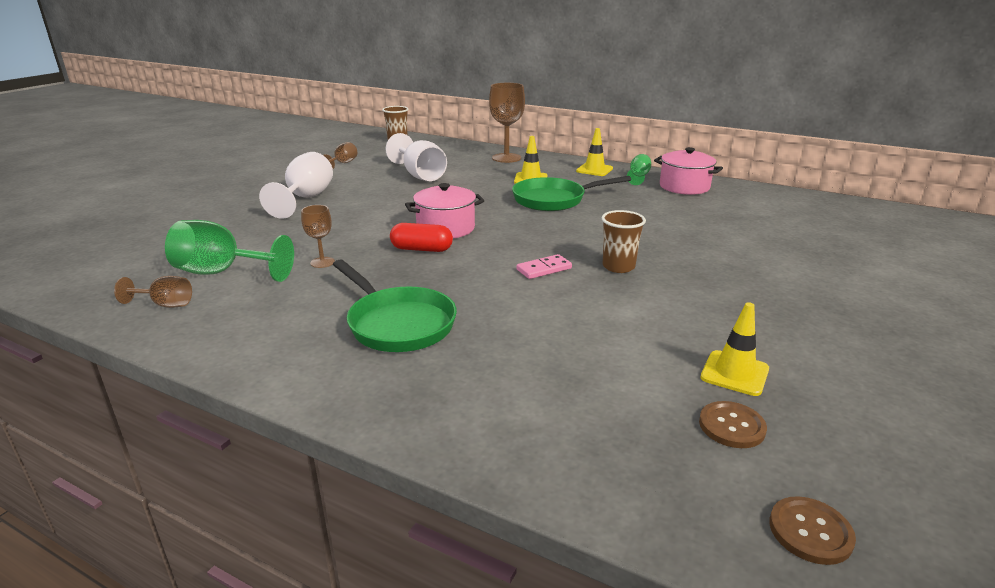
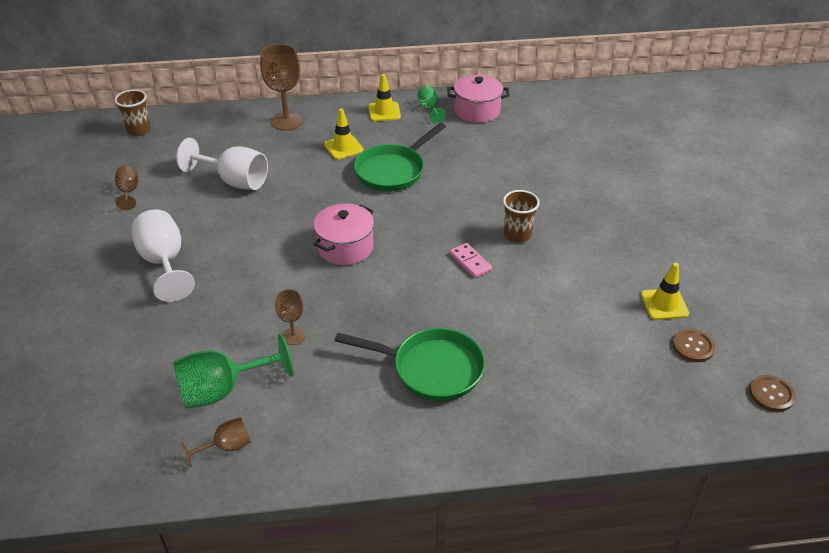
camera: 35 degrees left, 15 degrees up
(421, 249) = (355, 282): red capsule -> none
(544, 269) = (470, 262): pink domino -> pink domino turned 60 degrees counterclockwise

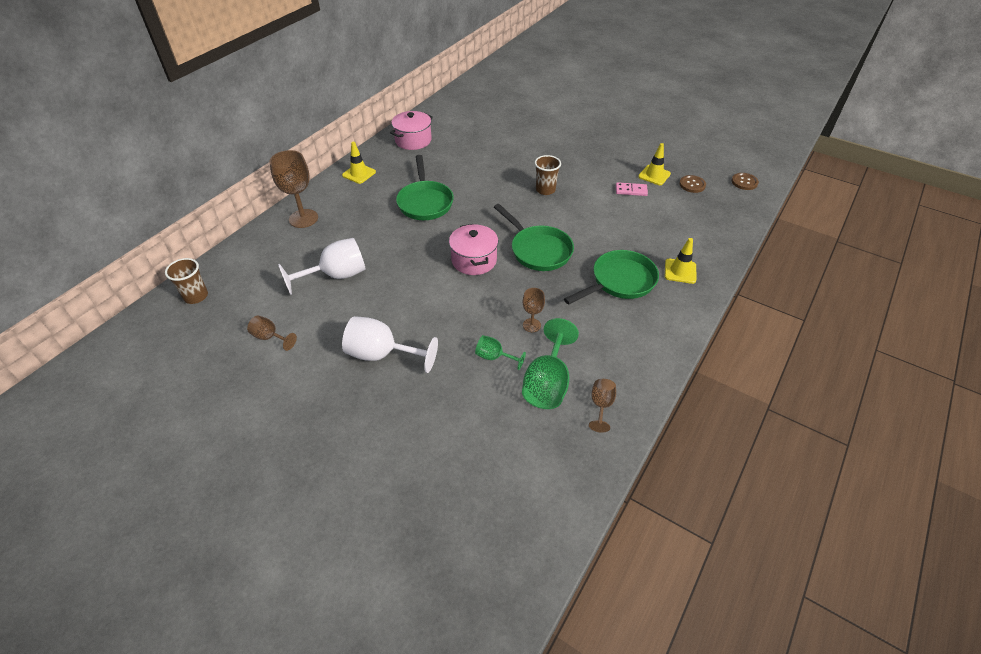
camera: 50 degrees left, 5 degrees up
(343, 147) = (371, 209): yellow traffic cone -> yellow traffic cone (680, 271)
(411, 282) = (538, 250): none -> green pan
(429, 109) = (384, 155): green goblet -> green goblet (494, 357)
(470, 262) = (547, 219): pink domino -> pink domino (631, 190)

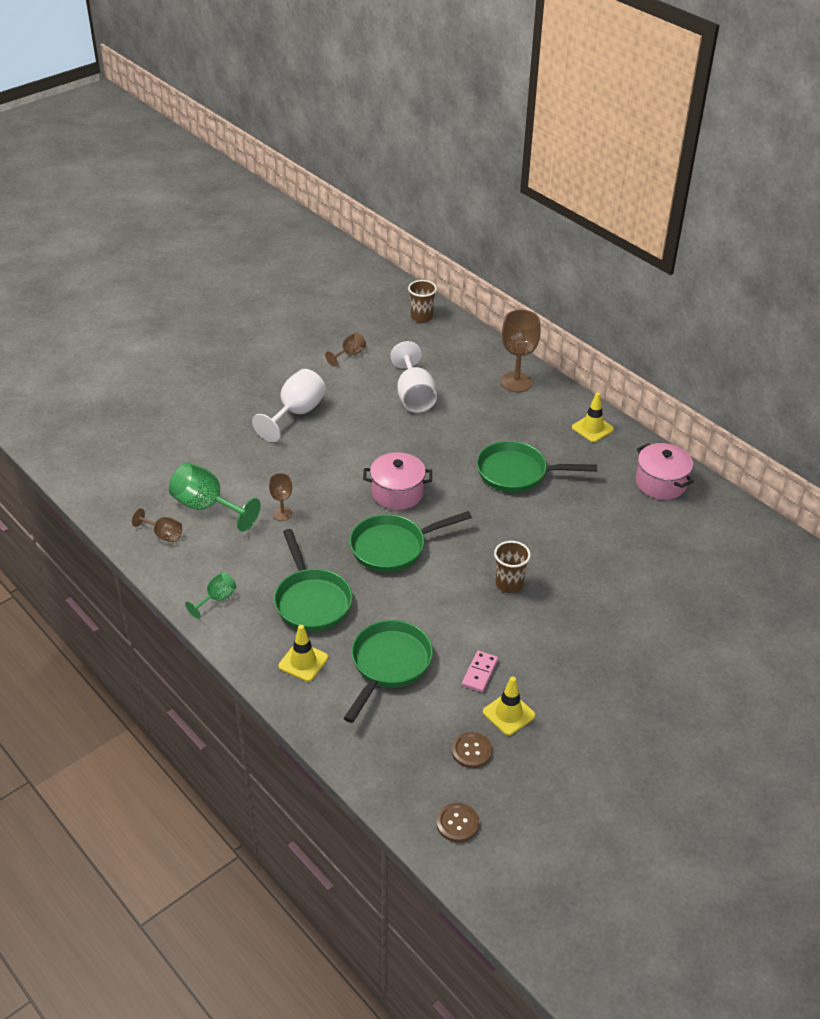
camera: 105 degrees right, 5 degrees down
(494, 357) = (256, 480): green goblet -> green goblet (216, 599)
(652, 230) = (389, 664): none -> green pan

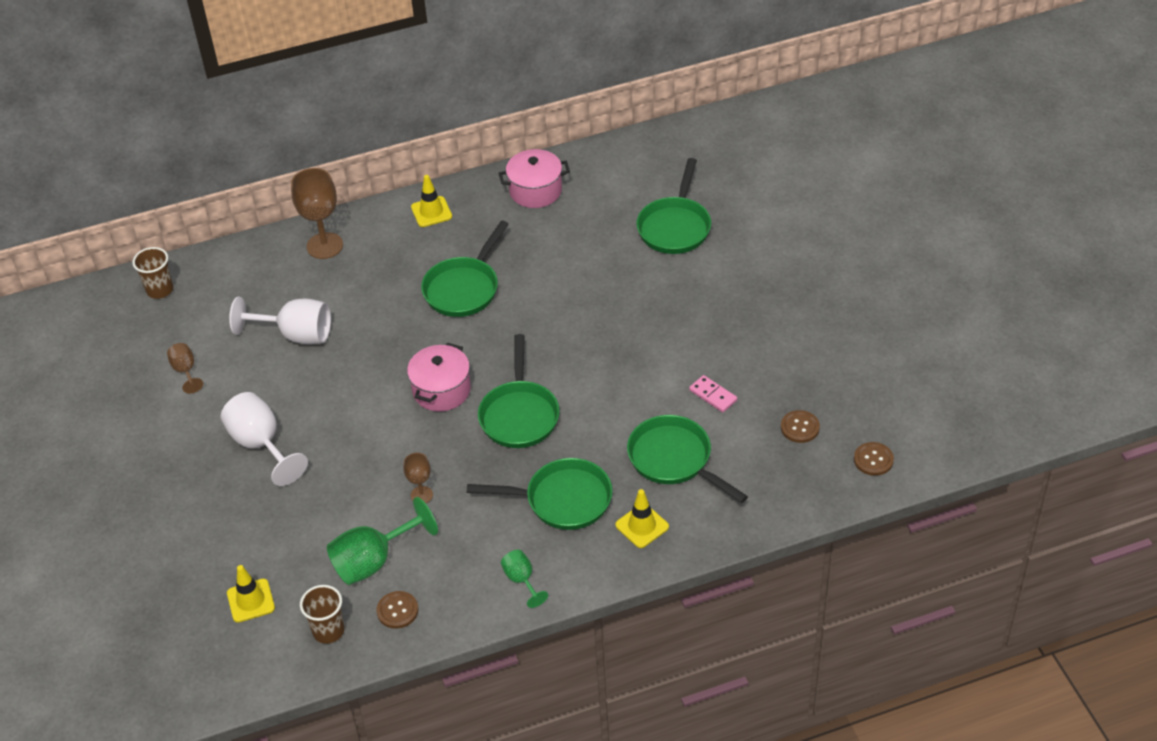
camera: 65 degrees left, 5 degrees up
(163, 534) = (397, 610): brown goblet -> brown button
(508, 714) = (768, 389): yellow traffic cone -> yellow traffic cone (251, 601)
(509, 584) = (613, 341): brown cup -> brown cup (328, 631)
(679, 589) = (675, 227): none -> green pan

